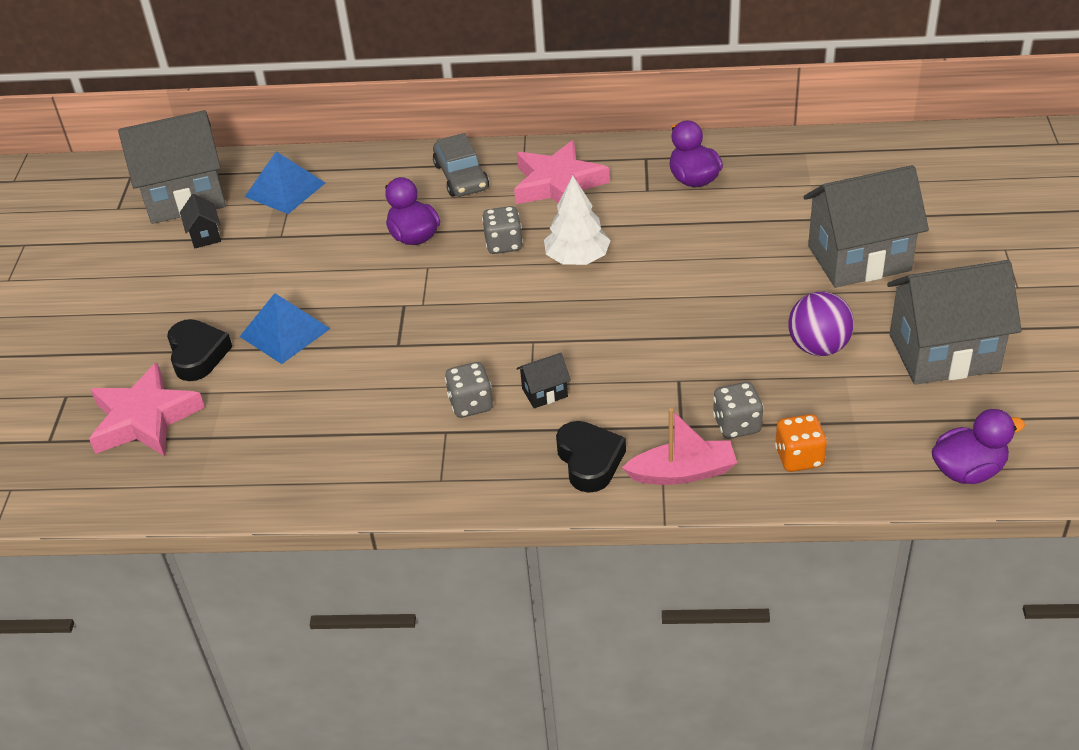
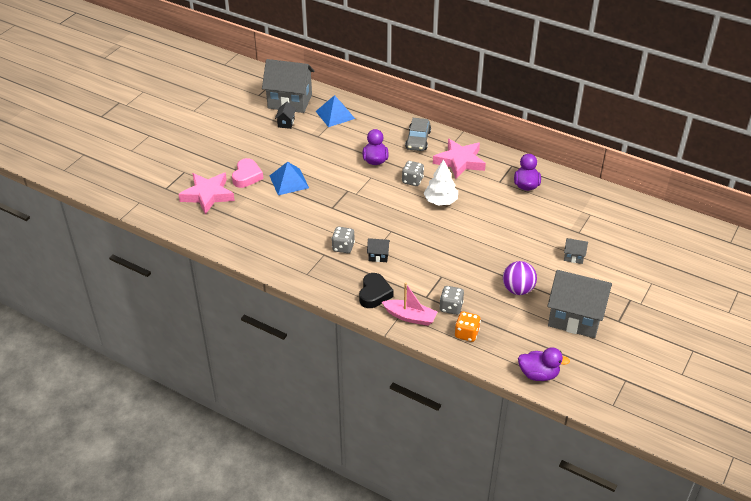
camera: 25 degrees right, 0 degrees up
(197, 355) = (247, 176): black heart -> pink heart
(859, 258) = (574, 257): grey house -> grey house, size x0.42

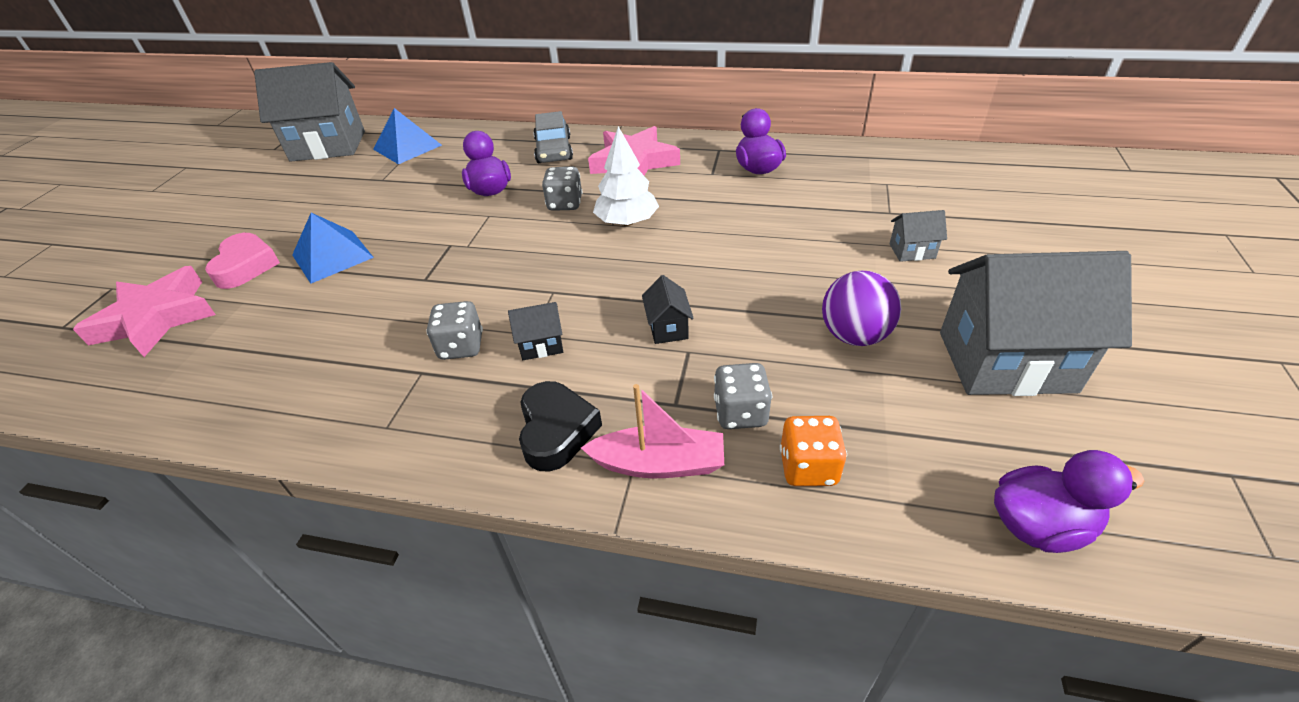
camera: 15 degrees left, 0 degrees up
(286, 123) = (323, 173): black house -> black house (668, 328)

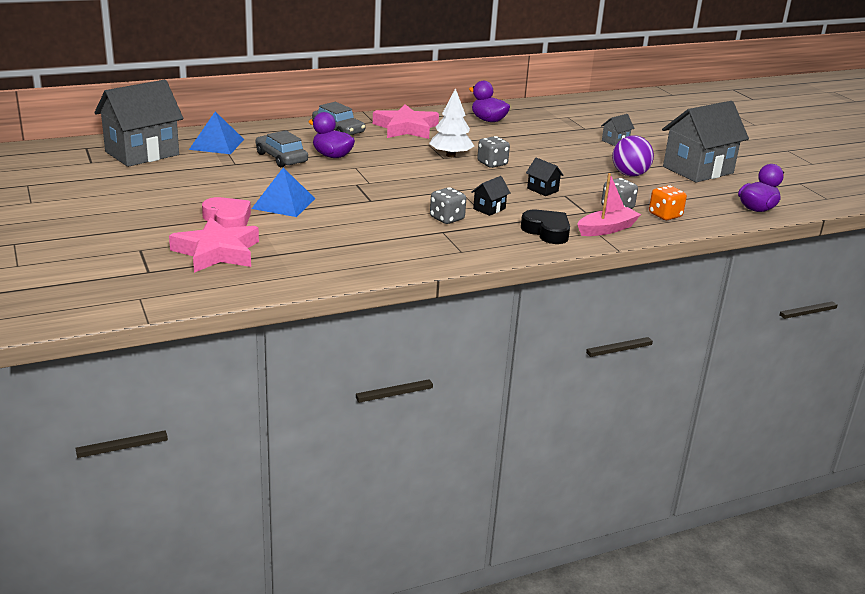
camera: 40 degrees left, 15 degrees down
(436, 181) = (281, 158): none -> grey car
(565, 204) = (397, 154): grey dice -> grey dice (492, 164)

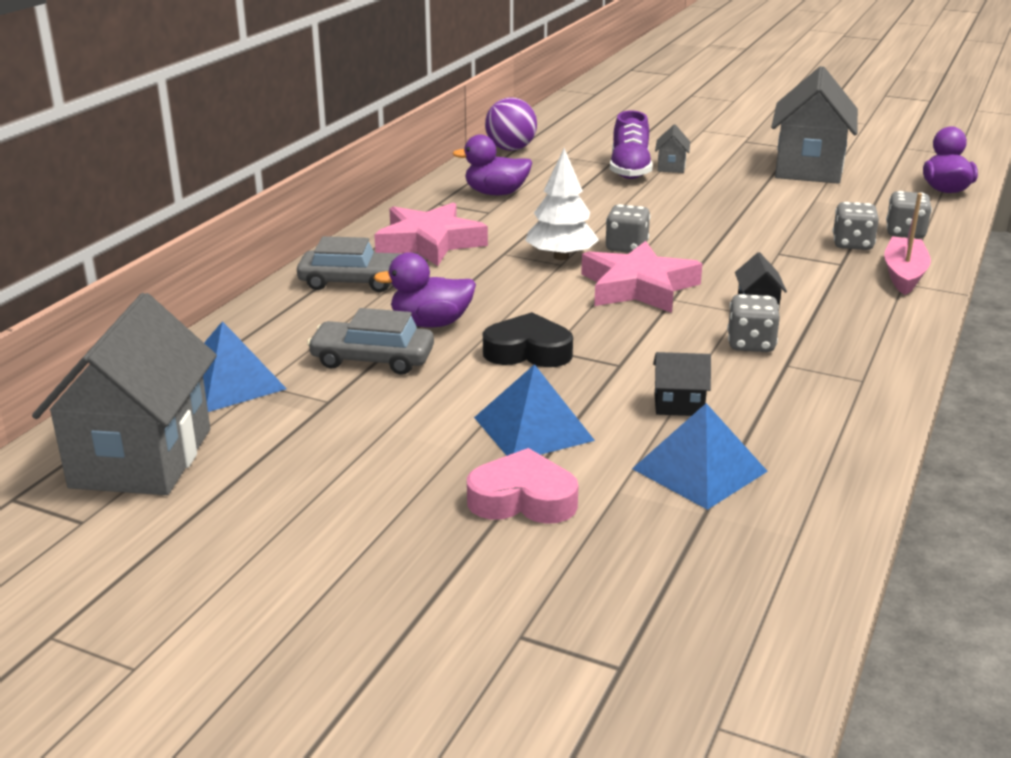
camera: 40 degrees left, 0 degrees up
(217, 252) = (630, 563): pink star -> pink star (638, 287)
(310, 242) = (699, 470): none -> blue pyramid
(542, 190) = (746, 256): black house -> black house (678, 405)
(547, 232) = (869, 307): black heart -> black heart (528, 351)
(587, 135) = (629, 170): none -> purple shoe
(629, 175) = (772, 200): purple ball -> purple ball (511, 149)
(665, 215) = (905, 233): orange dice -> grey dice

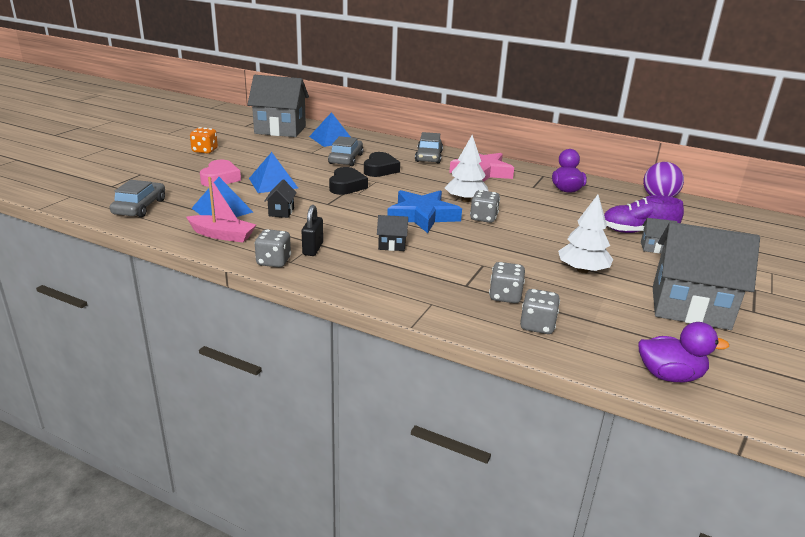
camera: 90 degrees right, 0 degrees up
(318, 557) = (205, 151): none -> orange dice
(431, 323) = (380, 169): purple duck -> black heart
(638, 287) = (423, 216): pink star -> blue star
(734, 582) = (140, 207): none -> grey car
(751, 344) = (342, 237): grey dice -> grey dice (273, 261)
(755, 204) = (582, 270): none -> white tree
(808, 365) = (313, 249): none -> black padlock
(903, 275) = (446, 306): pink boat -> pink boat (222, 235)

